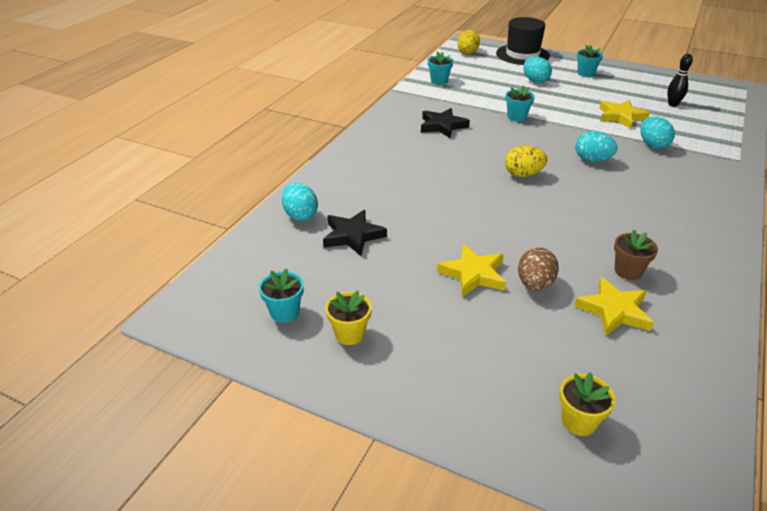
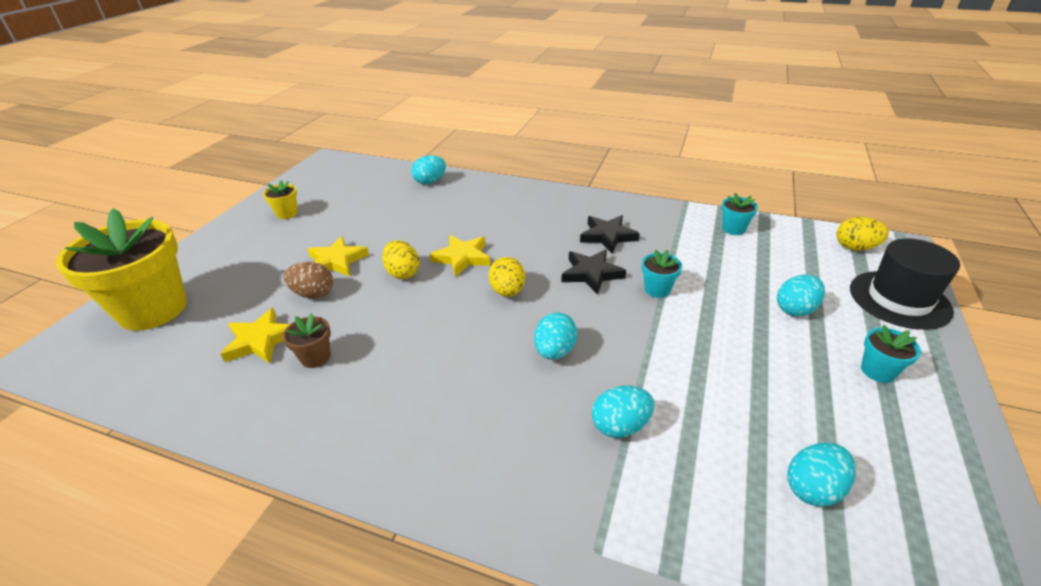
camera: 85 degrees right, 0 degrees up
(284, 312) = (317, 190): turquoise flower pot -> none
(353, 236) = (400, 204): black star -> black star (591, 274)
(496, 228) = (403, 273): none -> yellow egg
(579, 421) = (153, 309): yellow flower pot -> yellow flower pot, size x2.40
(621, 117) = (712, 398): yellow star -> yellow star (462, 258)
(673, 104) = (813, 488): black bowling pin -> turquoise egg

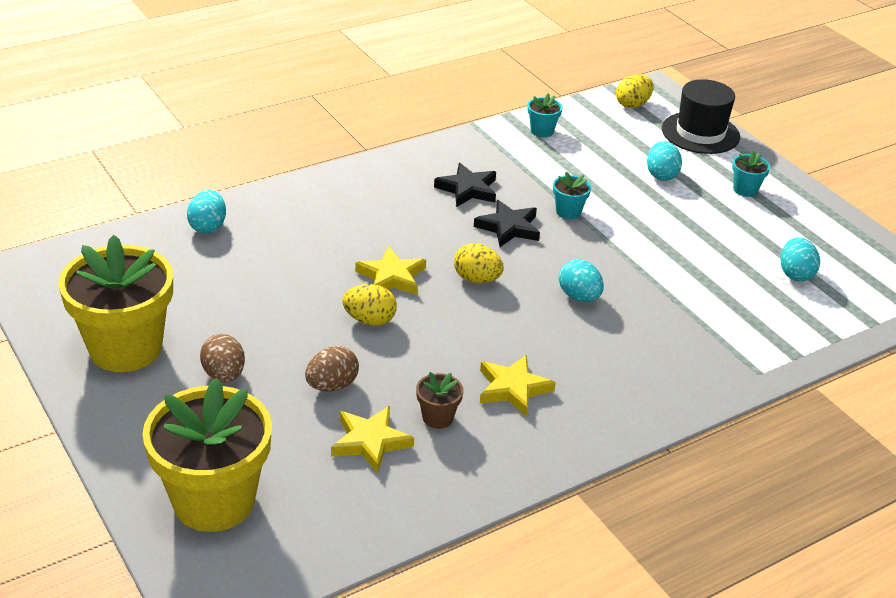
camera: 55 degrees left, 0 degrees up
(287, 213) = (125, 348): yellow flower pot -> yellow flower pot, size x2.40
(289, 252) = (224, 375): none -> brown egg
(336, 261) = (290, 350): yellow star -> yellow star (513, 388)
(620, 426) = (681, 310): turquoise egg -> none

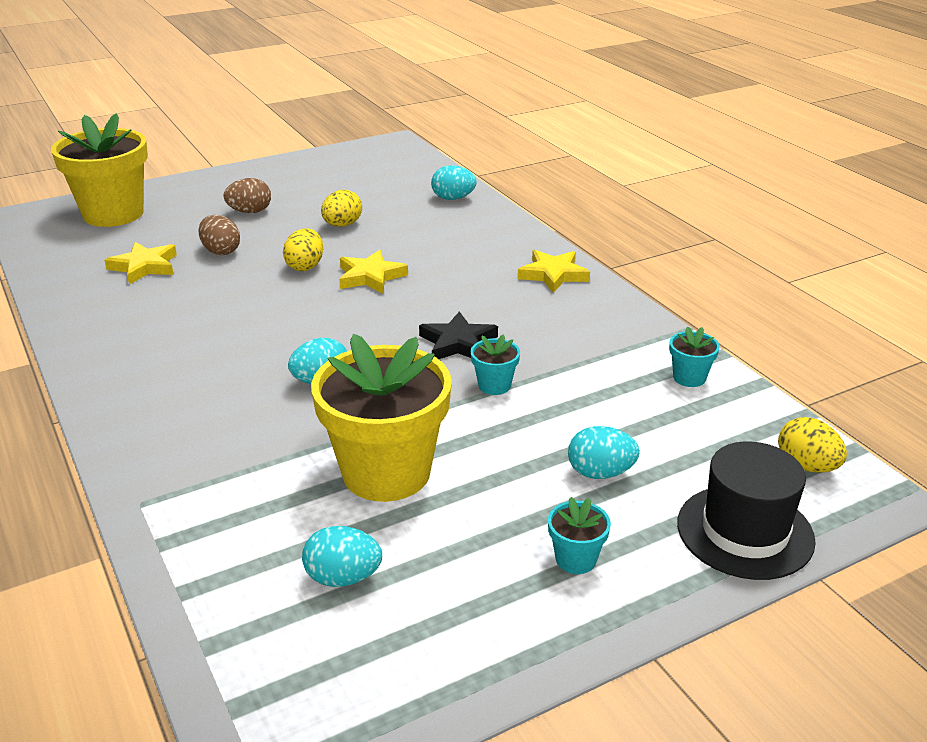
camera: 95 degrees right, 5 degrees down
(125, 348) = (293, 179): yellow flower pot -> yellow flower pot (386, 472)
(437, 417) = (160, 295): brown flower pot -> none
(467, 189) = (535, 320): black star -> none
(477, 279) = (361, 320): yellow egg -> yellow egg (342, 225)
(513, 388) = (182, 333): yellow star -> yellow star (553, 275)

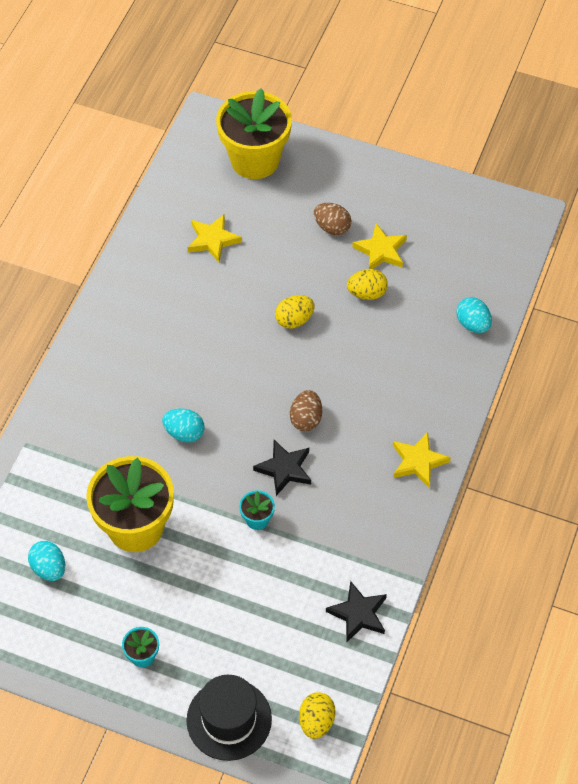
camera: 50 degrees right, 25 degrees up
(221, 251) = (268, 260): brown egg -> brown egg (306, 419)
(370, 276) = (316, 364): yellow star -> yellow star (381, 250)
(600, 473) = (221, 624): turquoise egg -> none
(689, 378) = (358, 614): turquoise flower pot -> black star

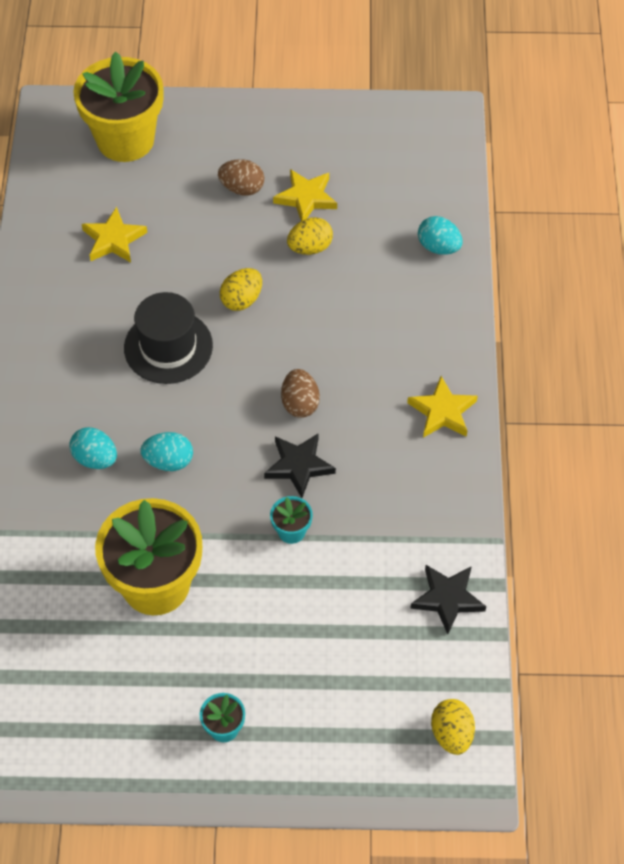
camera: 20 degrees left, 0 degrees up
(49, 568) = (73, 665): turquoise egg -> turquoise egg (95, 459)
(229, 719) = (353, 766): black hat -> black hat (168, 347)

